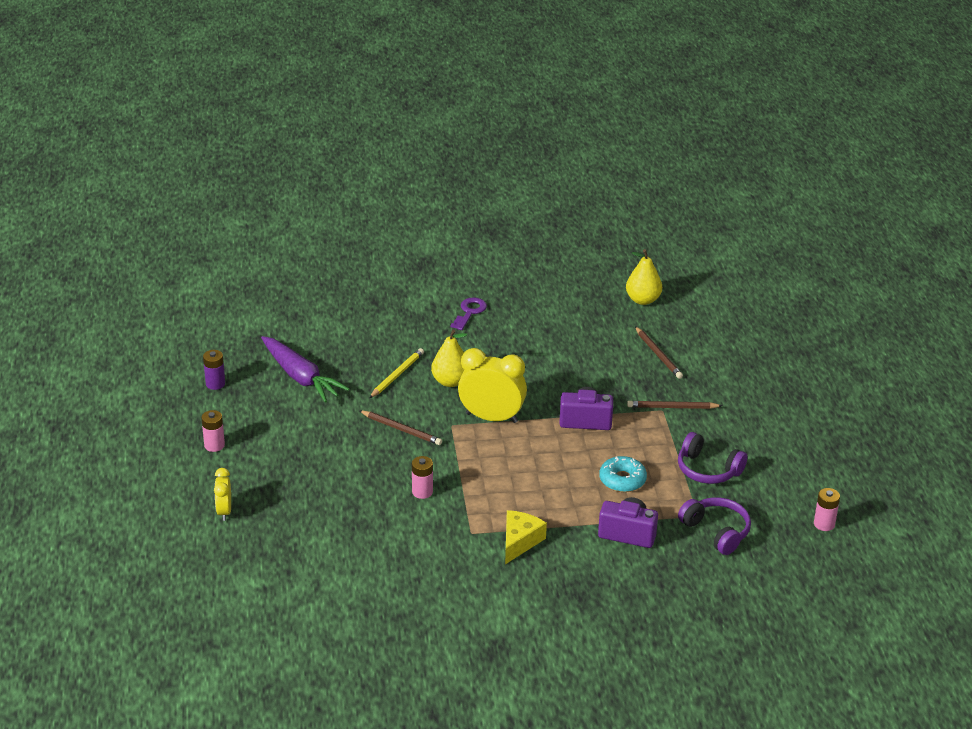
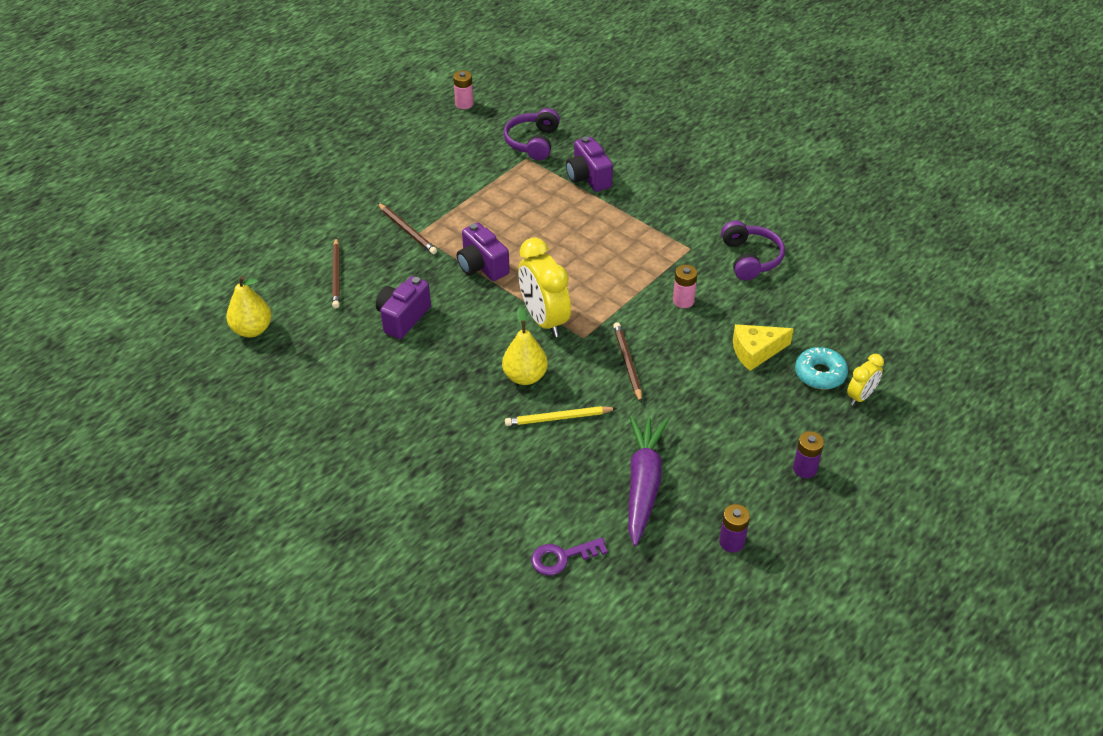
camera: 130 degrees left, 10 degrees up
(214, 445) = (804, 469): pink battery -> purple battery
(469, 312) = (399, 435): purple key -> purple key (562, 557)
(519, 541) = (666, 220): yellow cheese -> yellow cheese (756, 351)
(575, 361) = (403, 318): none -> purple camera
(622, 480) = (532, 209): turquoise donut -> turquoise donut (820, 374)
(658, 354) = (336, 275): brown pencil -> brown pencil turned 150 degrees clockwise
(707, 470) = (467, 177): purple headphones -> purple headphones (750, 258)

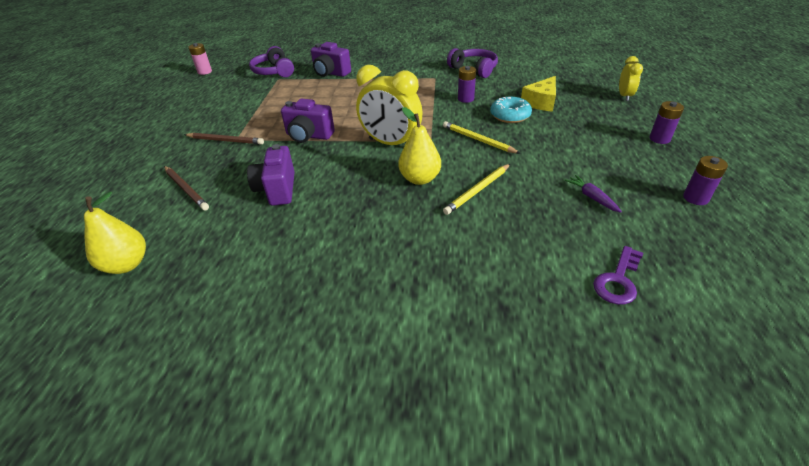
camera: 35 degrees left, 5 degrees down
(627, 363) = (478, 140): brown pencil -> yellow pencil
(643, 484) = (591, 197): purple carrot -> purple carrot, size x0.45
(683, 301) = (465, 99): pink battery -> purple battery
(820, 374) = (589, 96): turquoise donut -> turquoise donut (510, 115)

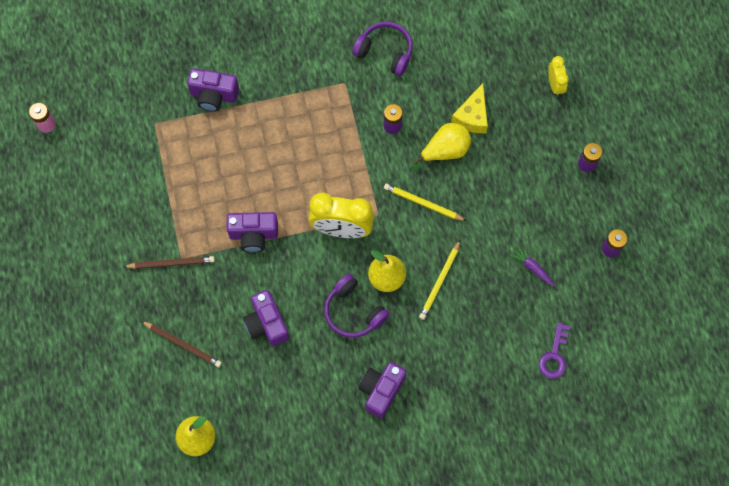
camera: 20 degrees left, 30 degrees up
(274, 71) = (139, 106): purple headphones -> purple headphones (353, 311)
(367, 267) = (381, 390): none -> purple camera
(510, 115) = (445, 151): turquoise donut -> yellow pear

